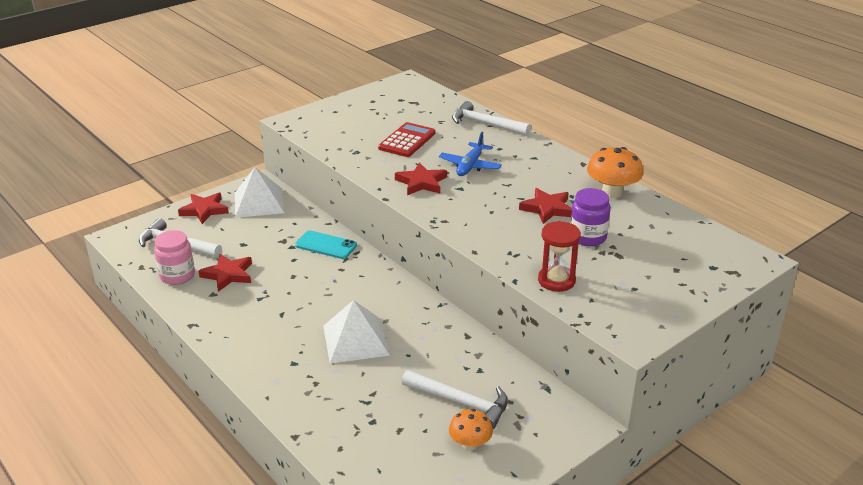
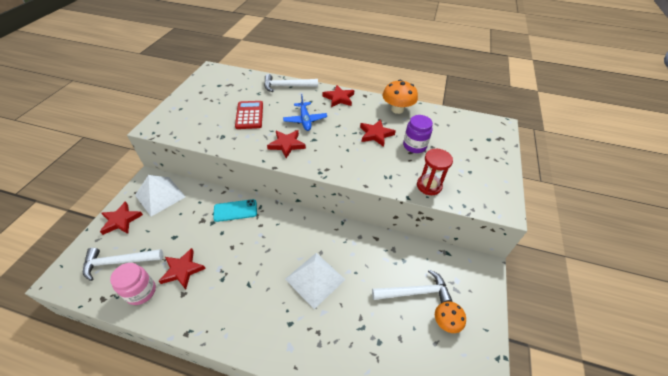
camera: 35 degrees left, 15 degrees up
(542, 156) = (339, 98): none -> red star

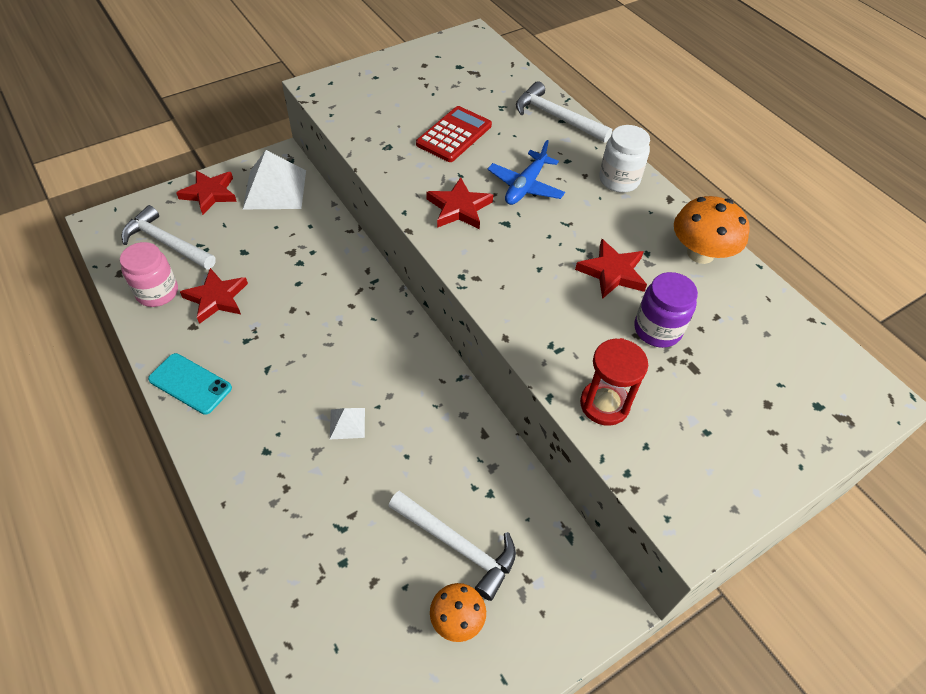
camera: 40 degrees right, 5 degrees up
(235, 210) = (340, 265): turquoise phone -> turquoise phone (190, 384)
(315, 279) = (347, 423): white pyramid -> white pyramid, size x0.47
(339, 98) = (619, 180): red star -> white jar

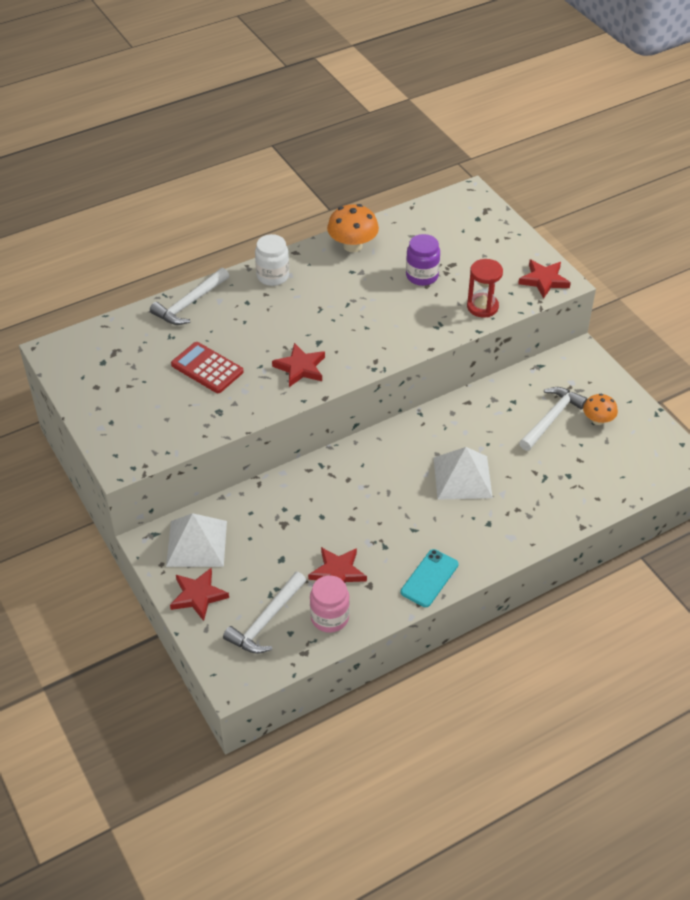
camera: 85 degrees left, 5 degrees down
(347, 423) = (462, 477): white pyramid -> white pyramid, size x2.11
(525, 186) = (277, 328): blue plane -> none
(612, 272) = (370, 291): red star -> red star (544, 280)

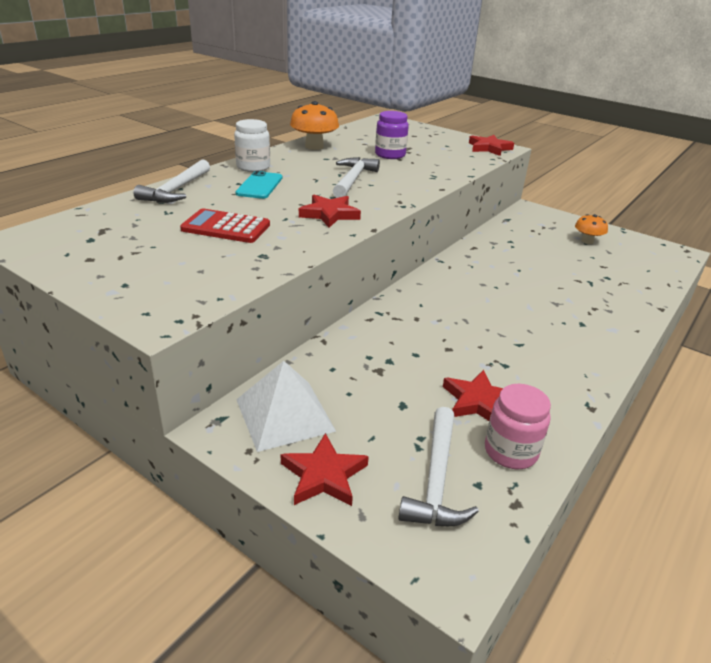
camera: 25 degrees left, 15 degrees down
(429, 578) = (577, 382): turquoise phone -> turquoise phone (259, 186)
(462, 477) = (522, 295): white pyramid -> none
(482, 307) = (458, 164): red hourglass -> none
(551, 418) = (551, 246): white hammer -> white hammer (353, 179)

